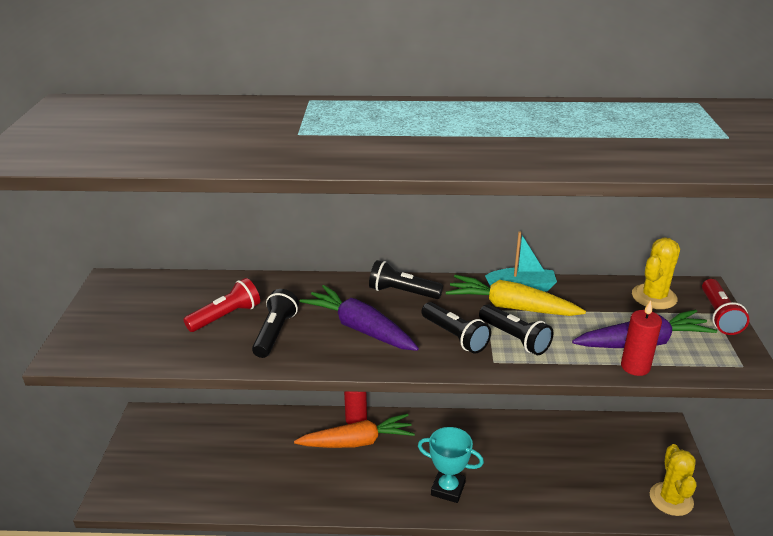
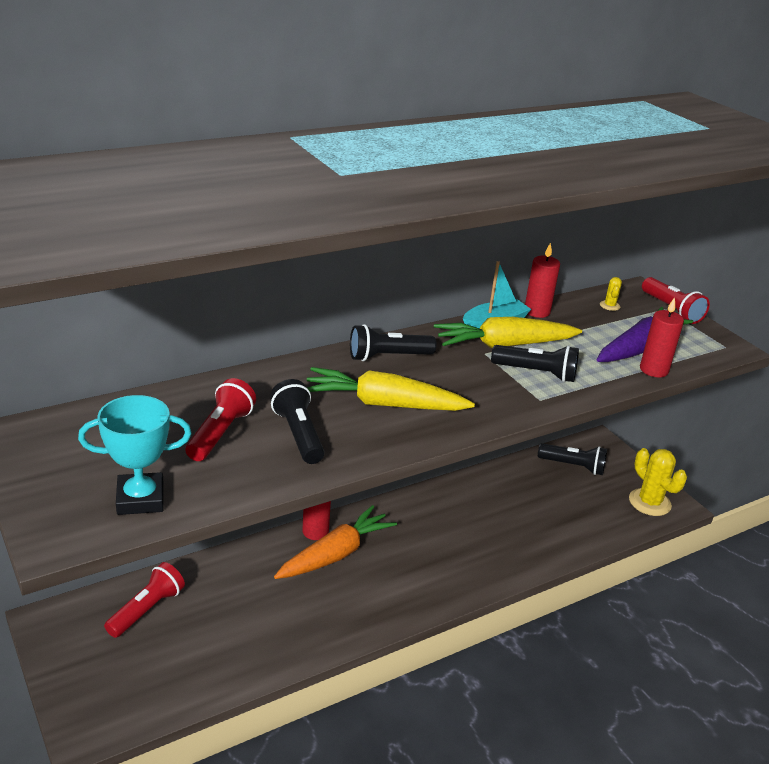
camera: 35 degrees left, 0 degrees up
(204, 433) = (147, 609): none -> red flashlight
(360, 328) = (383, 404): purple carrot -> yellow carrot
(448, 489) = (463, 566): turquoise trophy -> turquoise trophy (140, 499)
(455, 336) = (483, 386): black flashlight -> black flashlight (573, 466)
(573, 286) = (537, 311): none -> red candle
(654, 297) = (609, 306): yellow cactus -> yellow cactus, size x0.46

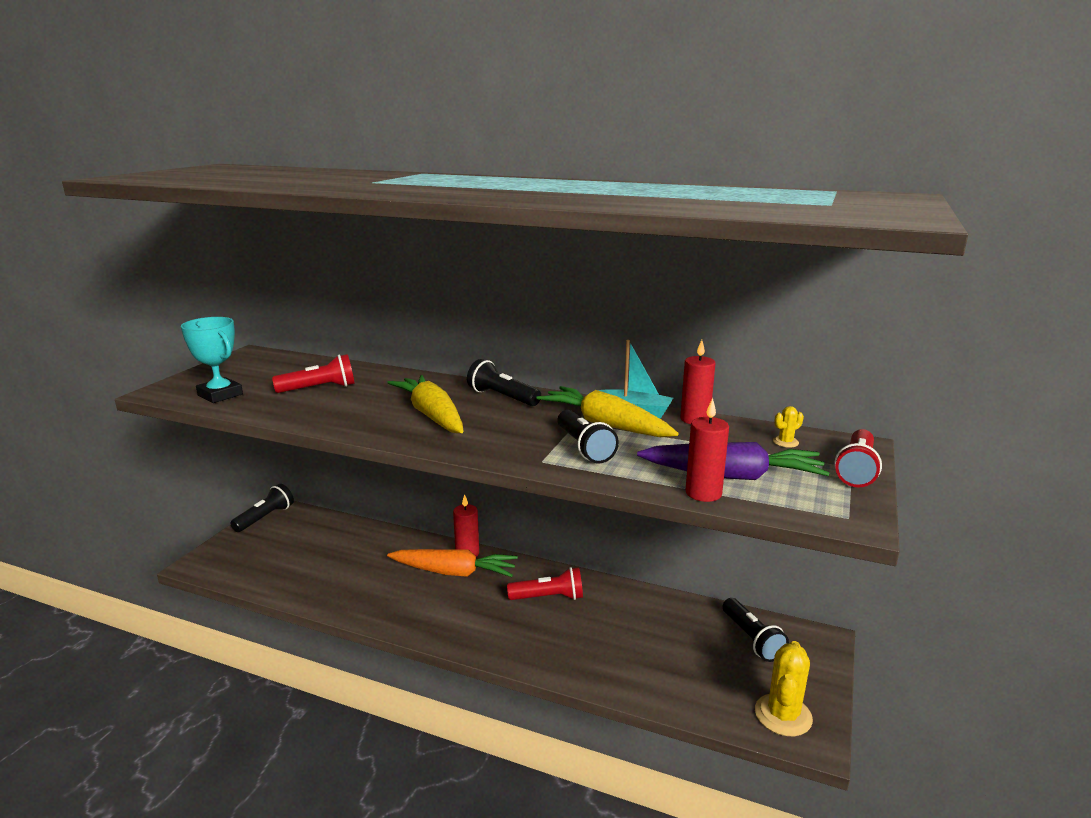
camera: 55 degrees right, 10 degrees down
(147, 609) = (318, 533): red flashlight -> red flashlight (549, 597)
(298, 434) = (349, 406): black flashlight -> black flashlight (265, 517)

